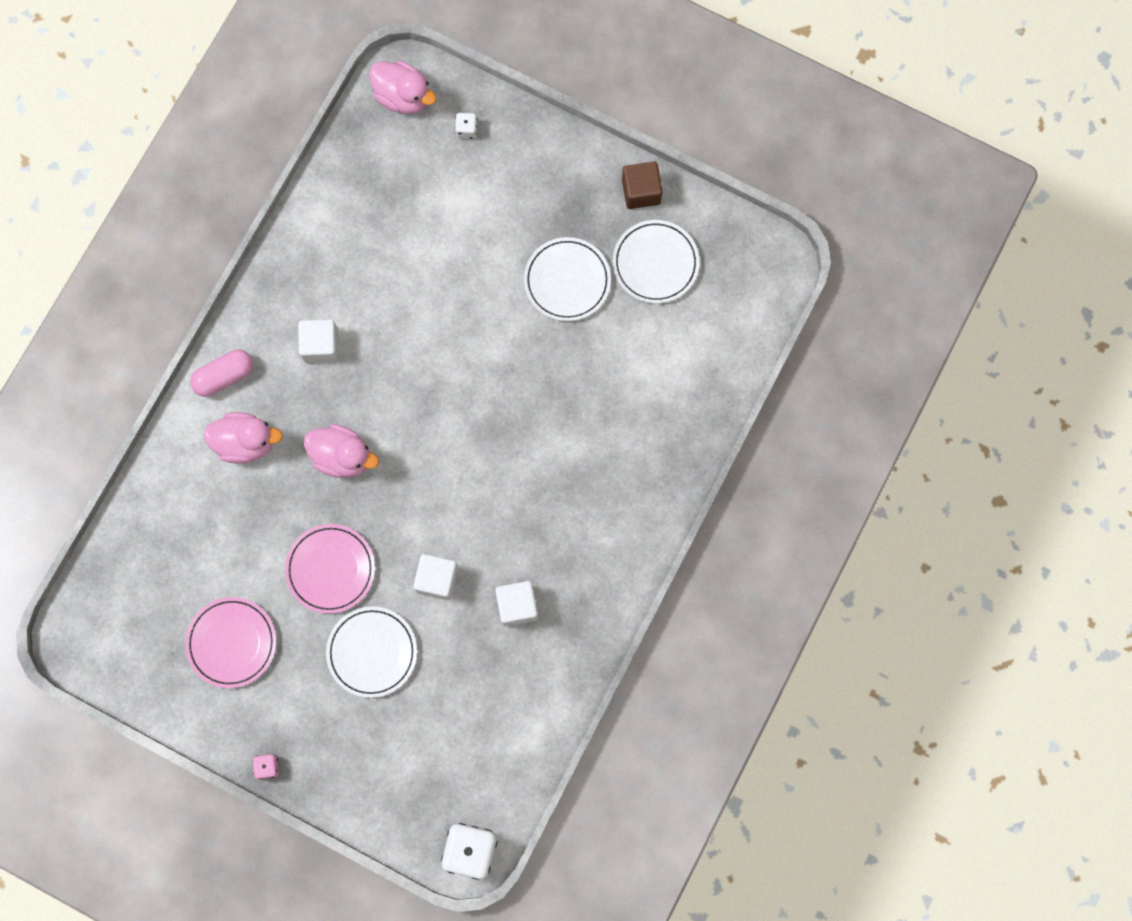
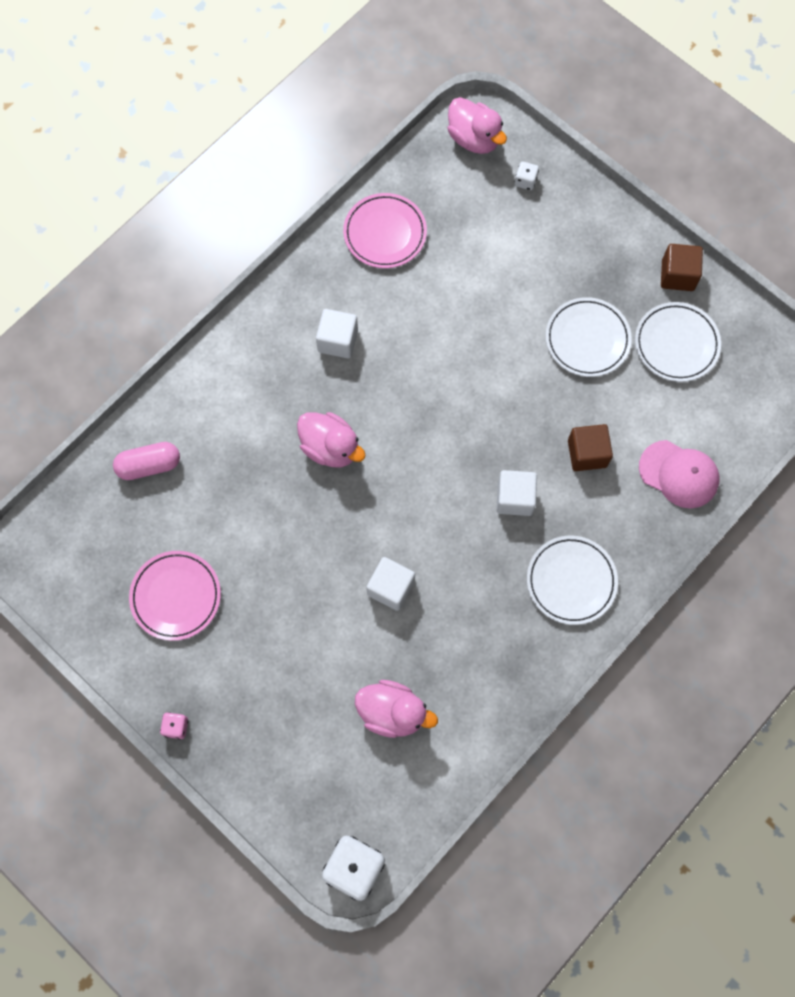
camera: 15 degrees right, 5 degrees down
(224, 376) = (239, 346): pink capsule -> pink capsule (149, 465)
(246, 442) = (242, 411): pink duck -> pink duck (392, 712)
(330, 569) = (290, 551): pink plate -> pink plate (385, 233)
(372, 652) = (309, 642): white plate -> white plate (571, 581)
(517, 605) = (463, 634): white cube -> white cube (514, 498)
(594, 397) = (587, 453): none -> brown cube
(687, 395) = (679, 474): none -> pink cap

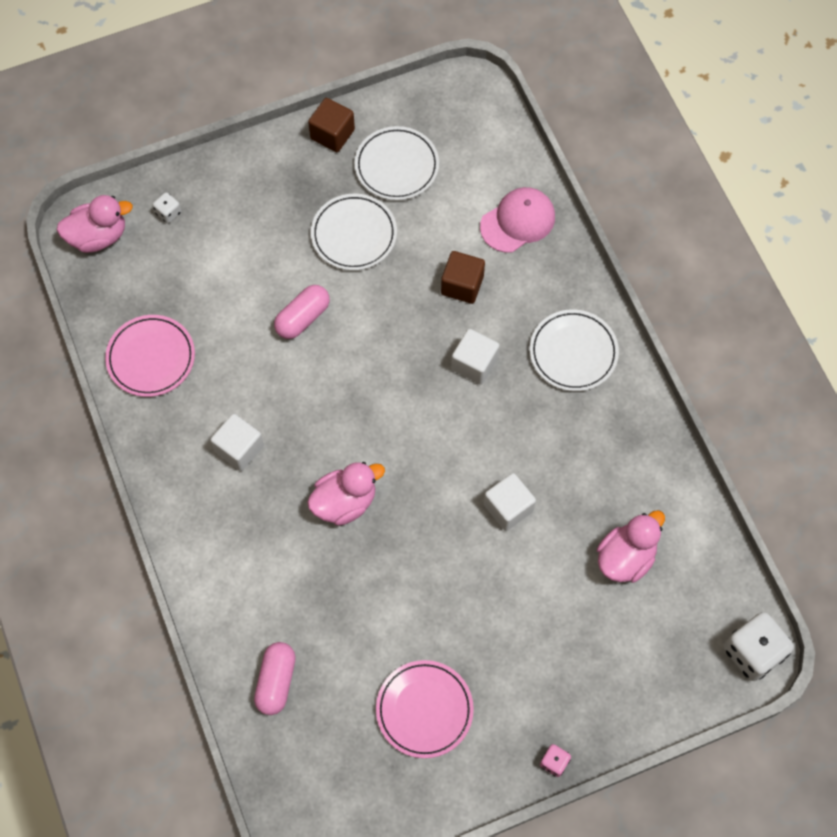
camera: 65 degrees left, 5 degrees down
(484, 334) = (302, 318): none -> pink capsule

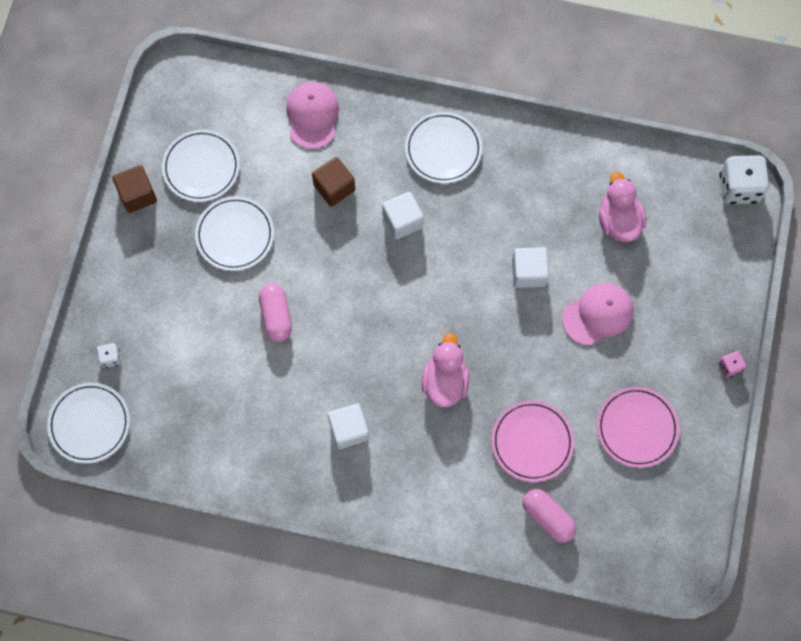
camera: 55 degrees left, 5 degrees up
(98, 236) = (90, 424): pink duck -> white plate
(151, 358) = (226, 448): pink plate -> pink plate (532, 442)
(514, 599) = (598, 314): none -> pink cap

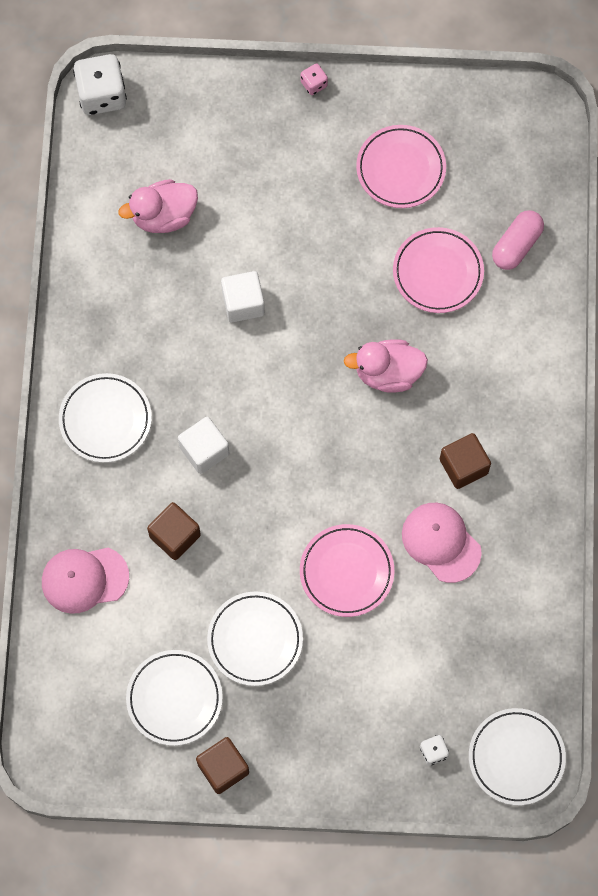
camera: 100 degrees left, 0 degrees up
(276, 316) = (346, 572): pink capsule -> pink plate
(349, 429) = (463, 466): white cube -> brown cube
(598, 314) = (279, 224): pink cap -> pink cap (441, 542)

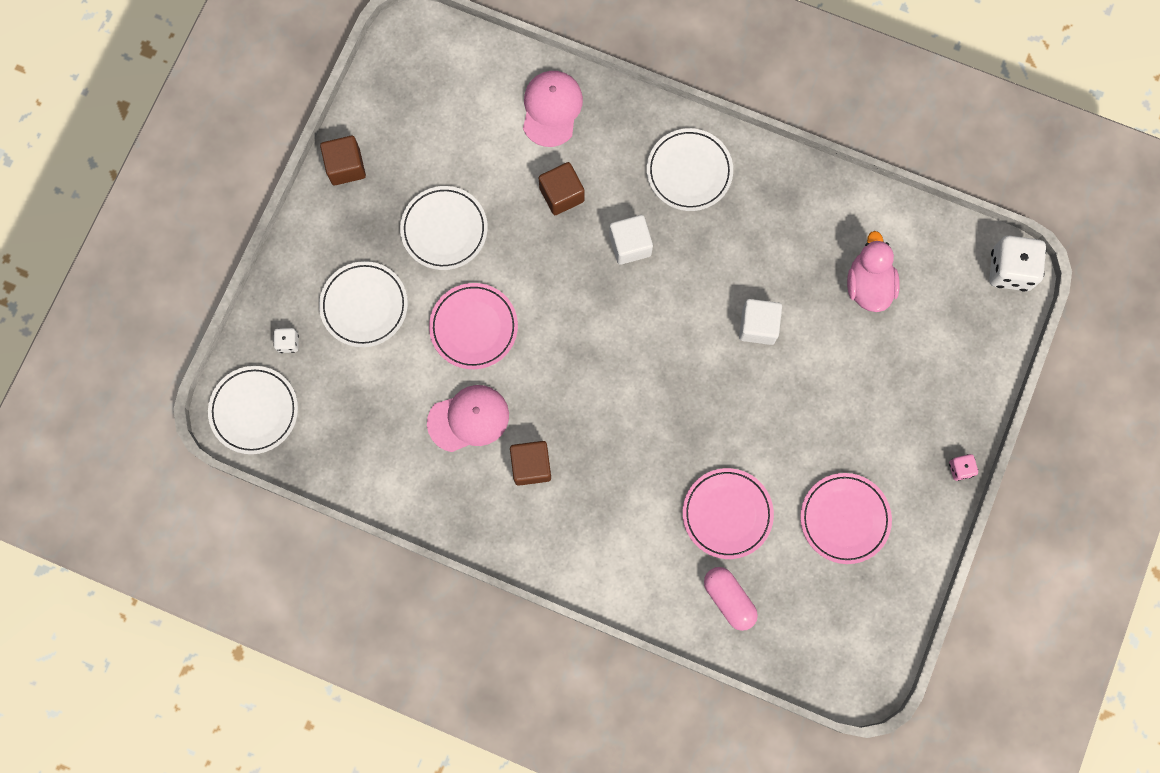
camera: 110 degrees right, 5 degrees up
(174, 698) = (420, 147): white plate -> white plate (364, 305)
(388, 373) = (644, 431): pink duck -> none

